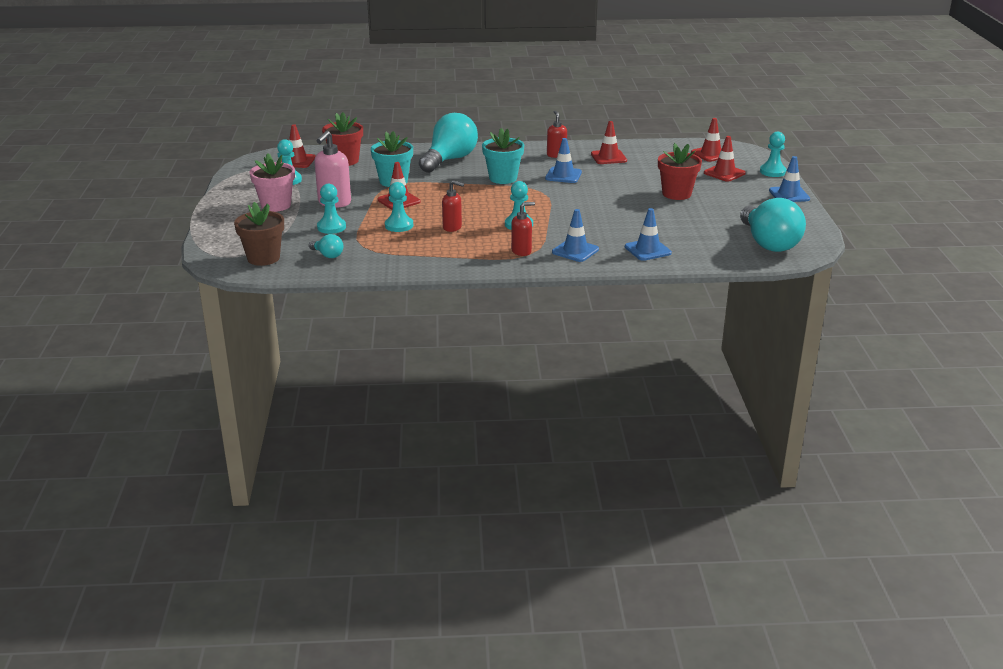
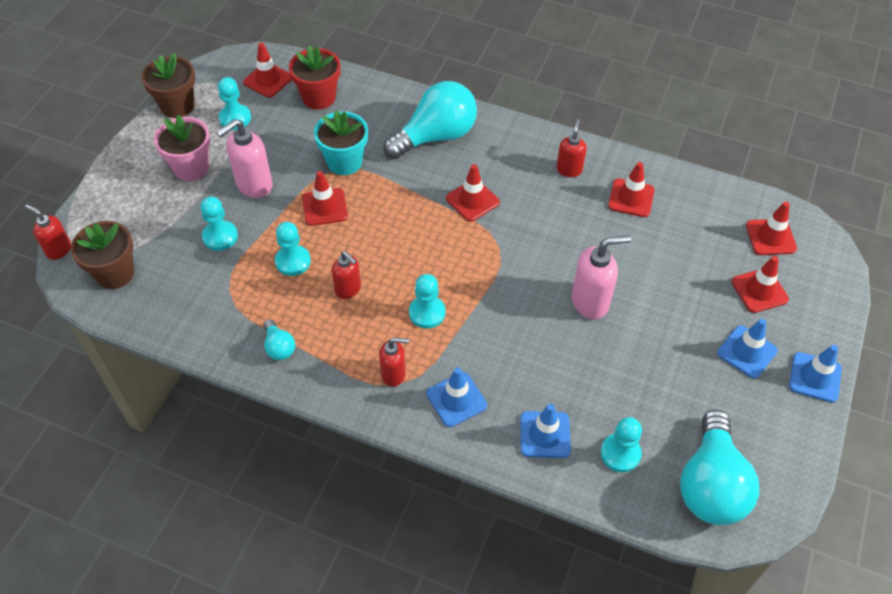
camera: 25 degrees right, 25 degrees up
(204, 258) = (58, 250): none -> red soap dispenser
(235, 183) = (177, 106): none -> brown flower pot
(328, 255) = (182, 294): turquoise light bulb -> turquoise light bulb (279, 347)
(503, 178) = (472, 200): turquoise flower pot -> red traffic cone
(563, 175) = (548, 220): blue traffic cone -> blue traffic cone (747, 352)
(624, 198) = (590, 302): none -> pink soap dispenser
(676, 194) = (664, 317): red flower pot -> none
(772, 172) = (828, 311): turquoise pawn -> turquoise pawn (620, 453)

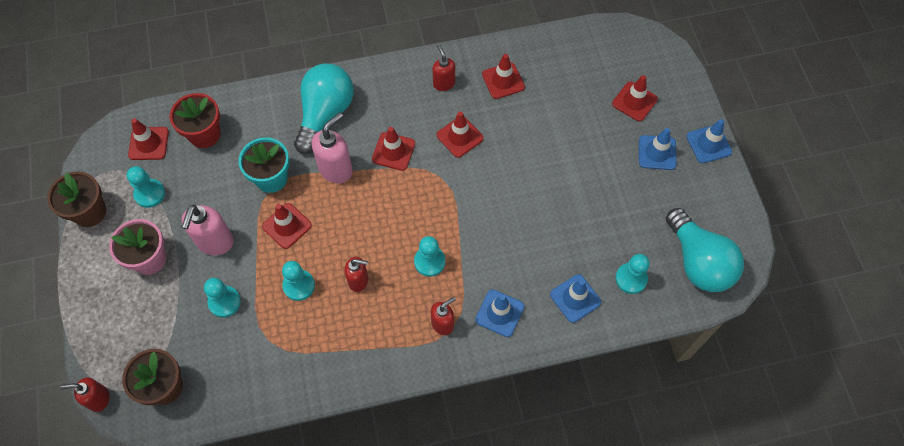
camera: 35 degrees left, 10 degrees up
(279, 347) = (344, 359): turquoise light bulb -> none
(590, 302) = (534, 180): pink soap dispenser -> pink soap dispenser (336, 169)
(770, 237) = (614, 55): red traffic cone -> red traffic cone (460, 137)

